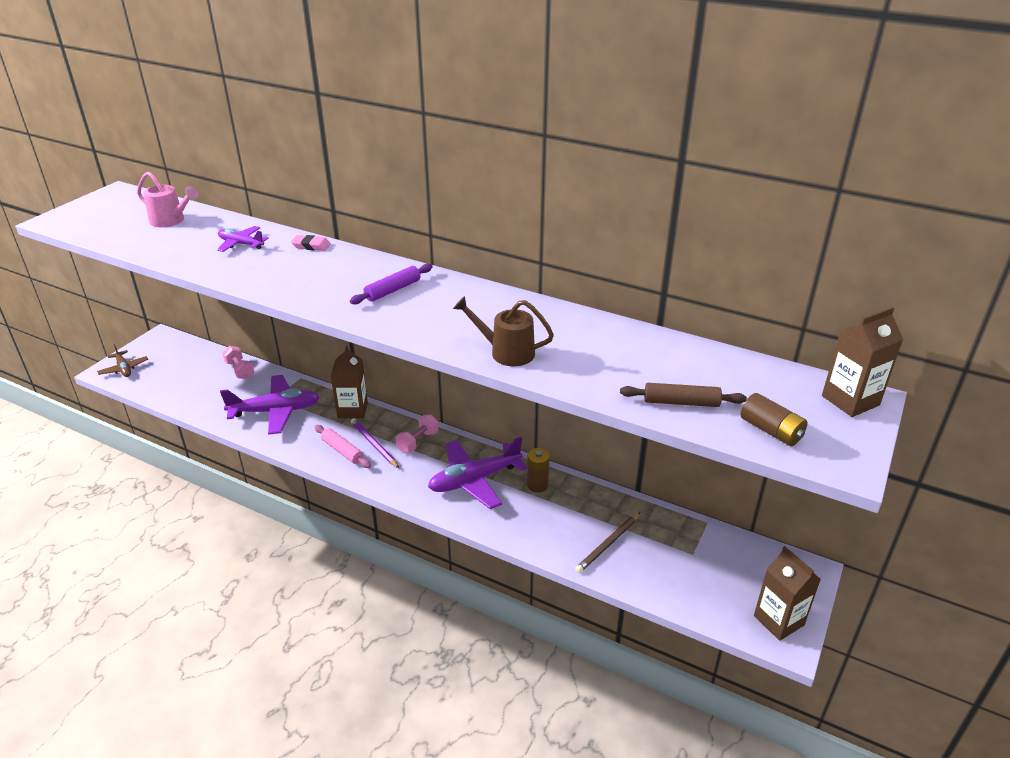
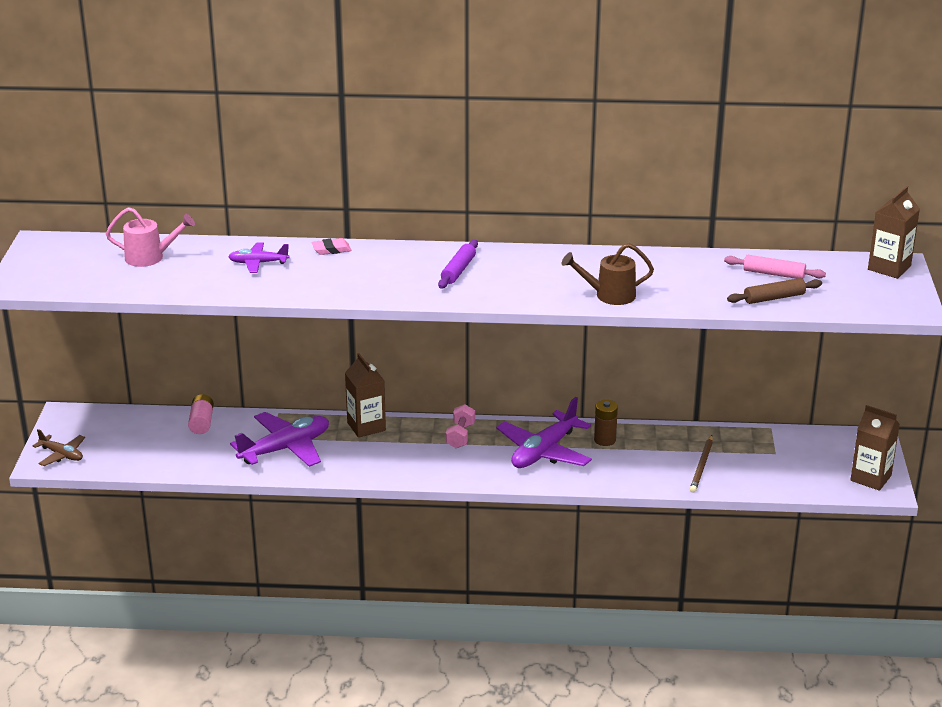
camera: 25 degrees left, 5 degrees down
(240, 370) = (201, 422): pink dumbbell -> pink battery
(342, 451) = (393, 463): pink rolling pin -> pink rolling pin (773, 274)
(374, 444) = (419, 449): purple pencil -> none
(771, 431) = (850, 300): brown battery -> none

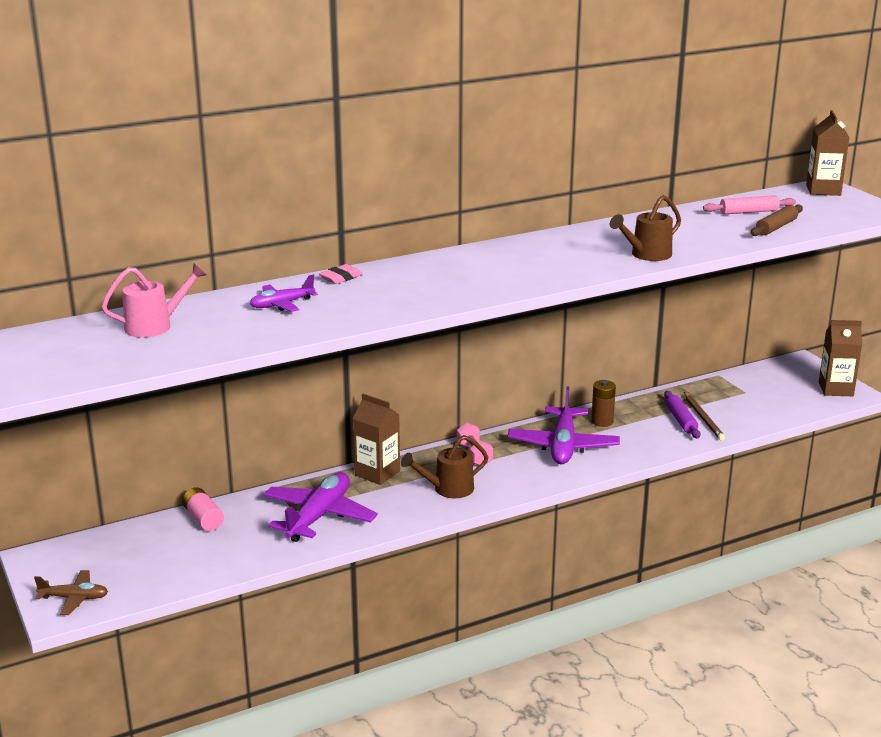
camera: 30 degrees left, 5 degrees down
(406, 459) = (447, 489): none -> brown watering can
(458, 270) = (487, 267): purple rolling pin -> purple rolling pin (681, 420)

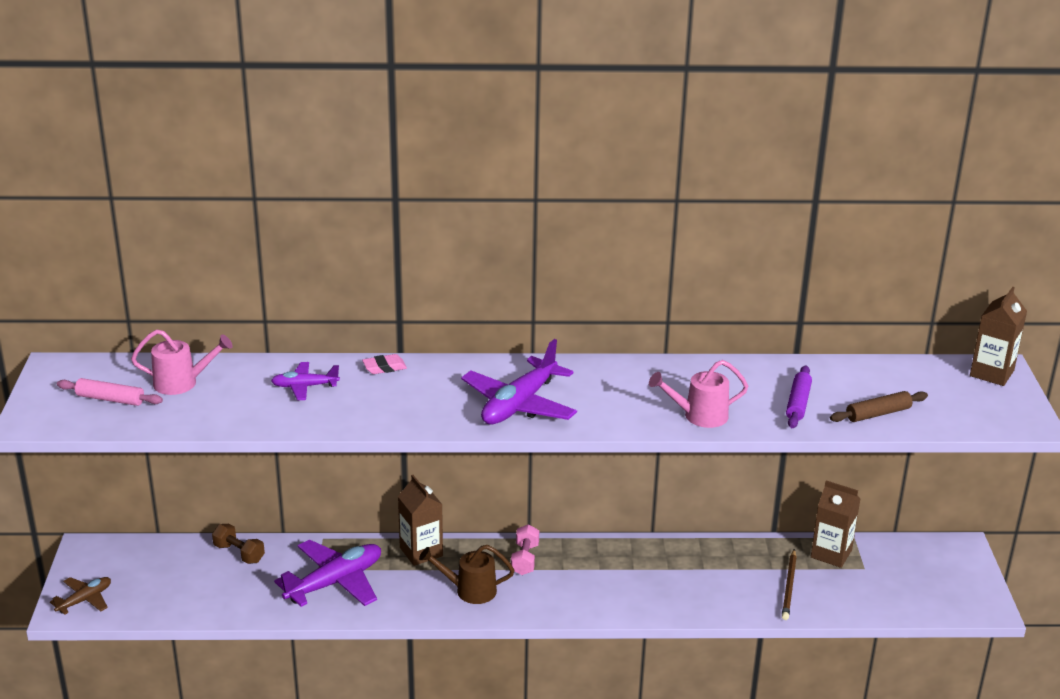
camera: 25 degrees right, 5 degrees up
(74, 598) = (85, 600): brown plane -> brown plane turned 75 degrees counterclockwise
(203, 519) = (239, 553): pink battery -> brown dumbbell
(563, 446) = (618, 575): purple plane -> purple plane (519, 405)
(602, 421) = (681, 559): brown battery -> none
(646, 255) = (698, 416): brown watering can -> pink watering can
(681, 420) = (763, 582): purple rolling pin -> purple rolling pin (798, 403)
(748, 212) = (871, 384): pink rolling pin -> pink rolling pin (110, 399)
(835, 389) = (970, 595): brown carton -> brown carton (831, 554)

